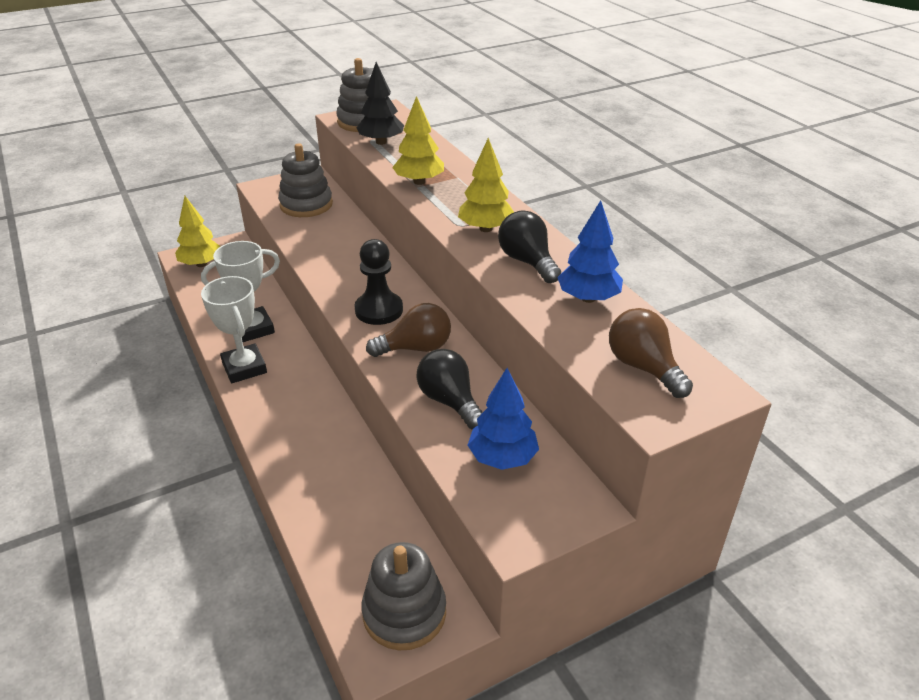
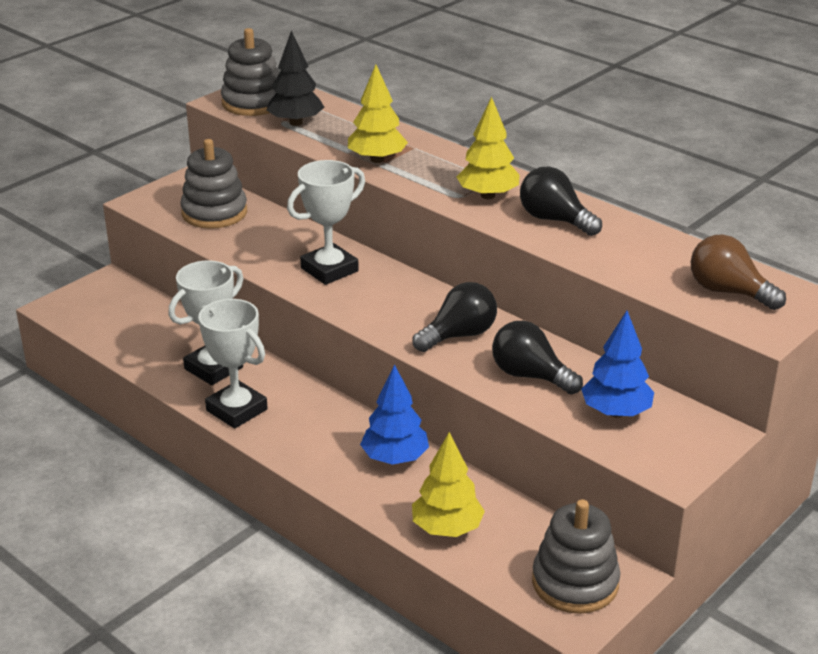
camera: 20 degrees left, 5 degrees down
(201, 264) = (88, 311): yellow tree -> yellow tree (447, 528)
(355, 267) = (329, 270): none -> white trophy
(379, 310) = (391, 307): black pawn -> none
(416, 348) = (459, 335): brown light bulb -> black light bulb
(588, 298) = (637, 242): blue tree -> blue tree (395, 458)

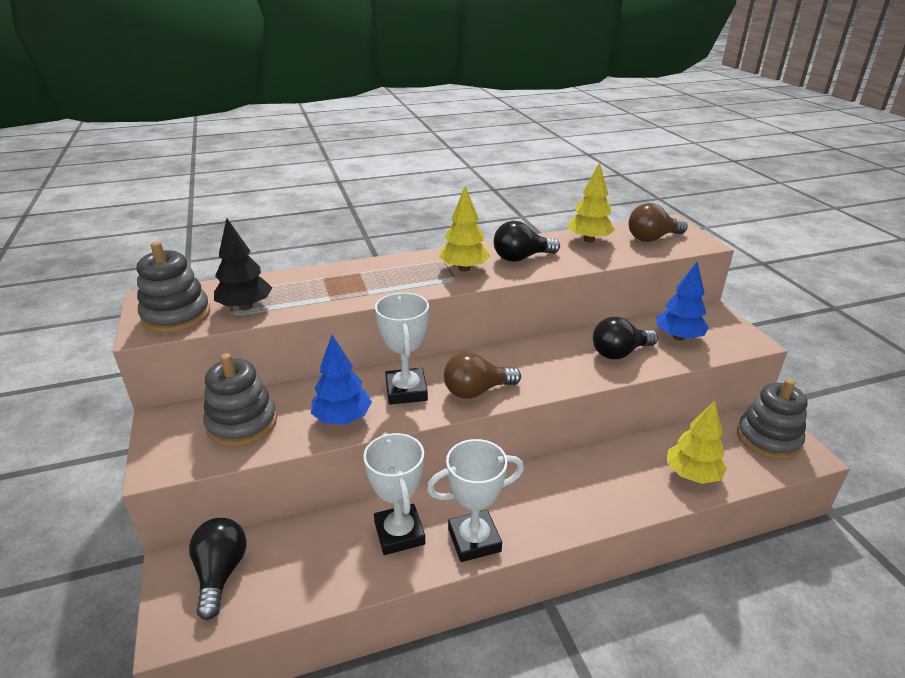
camera: 60 degrees left, 0 degrees up
(366, 306) = (476, 391): none -> brown light bulb
(377, 159) = (358, 291): yellow tree -> yellow tree (589, 240)
(395, 458) = (596, 469): blue tree -> blue tree (342, 418)
(459, 335) = (549, 363): black light bulb -> black light bulb (221, 573)

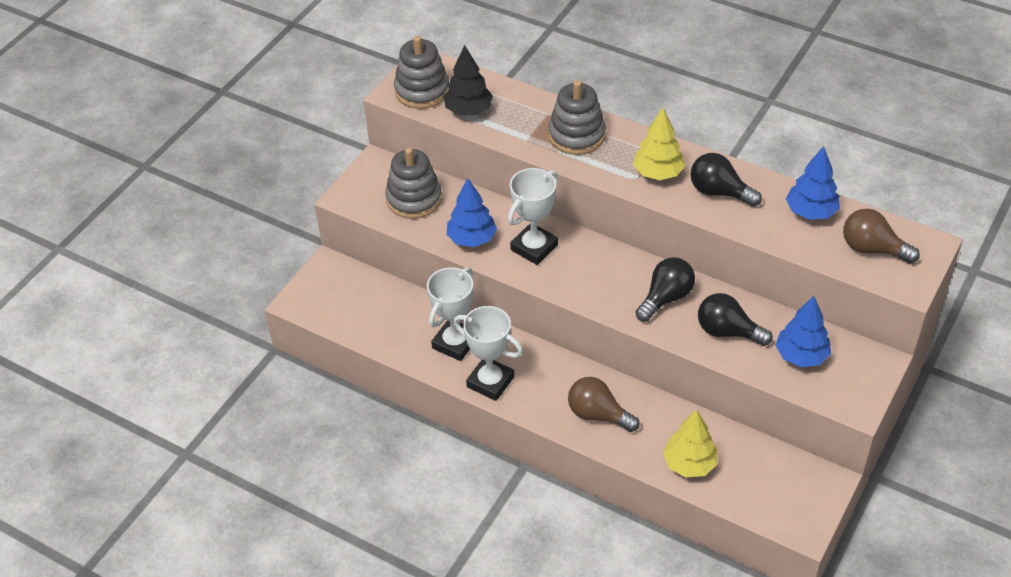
camera: 50 degrees right, 15 degrees up
(221, 573) = (344, 289): black light bulb -> black light bulb (666, 298)
(476, 391) = (578, 282): brown light bulb -> brown light bulb (598, 414)
(589, 240) = (811, 212): yellow tree -> blue tree
(768, 439) = (795, 493): grey stacking toy -> grey stacking toy (576, 135)

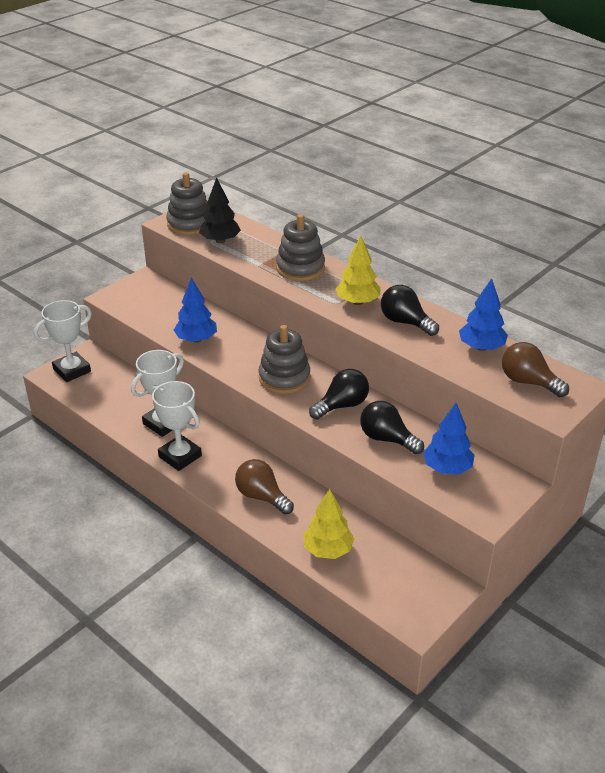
camera: 10 degrees right, 10 degrees down
(414, 199) = (163, 306): grey stacking toy -> grey stacking toy (284, 378)
(534, 247) = (245, 353): white trophy -> white trophy (72, 370)

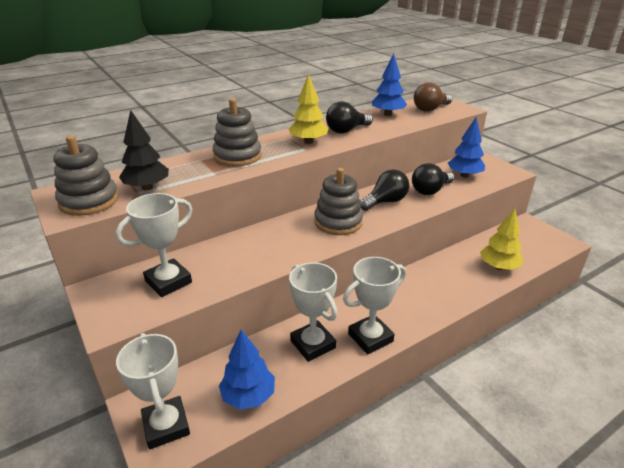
camera: 75 degrees left, 5 degrees down
(162, 307) = (168, 281): none -> white trophy
(196, 339) = (249, 264): blue tree -> blue tree (248, 396)
(262, 496) = (435, 291): brown light bulb -> none
(342, 405) = (385, 202): black light bulb -> black light bulb turned 75 degrees clockwise

